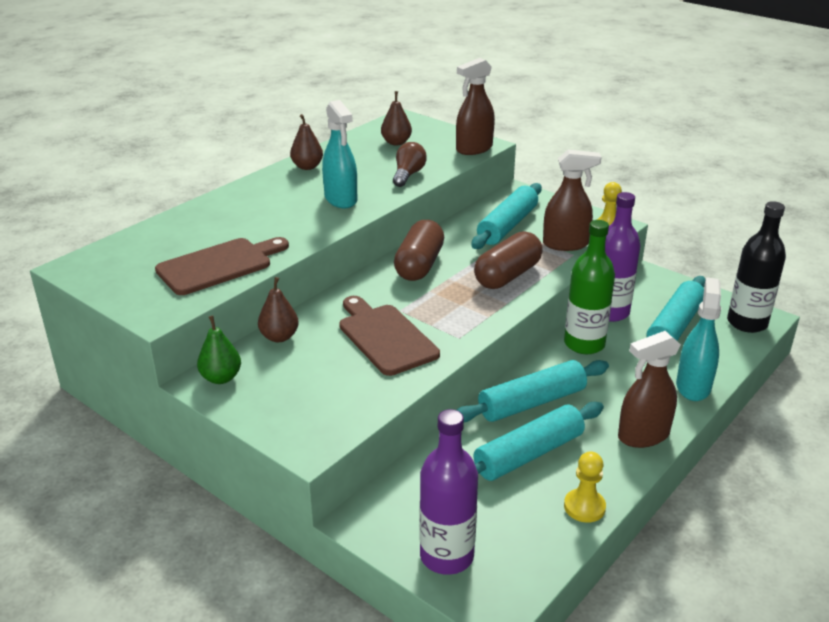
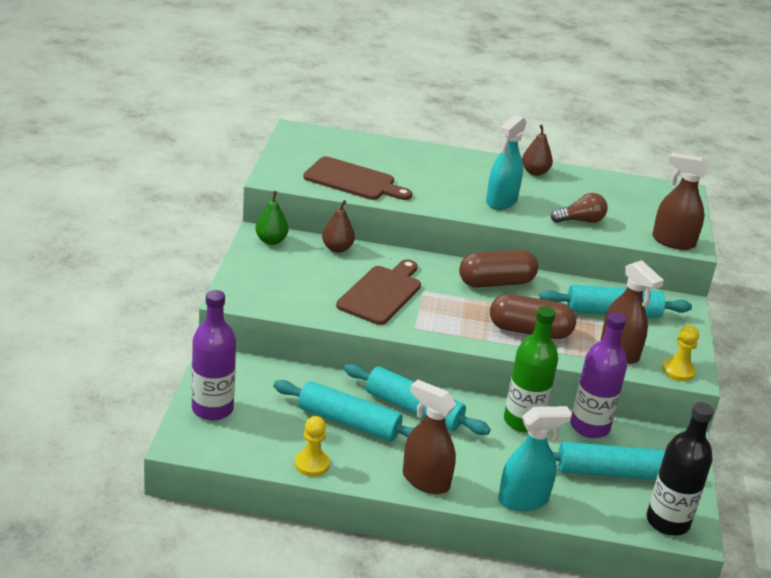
camera: 55 degrees right, 0 degrees up
(396, 142) = (631, 200): brown pear -> none

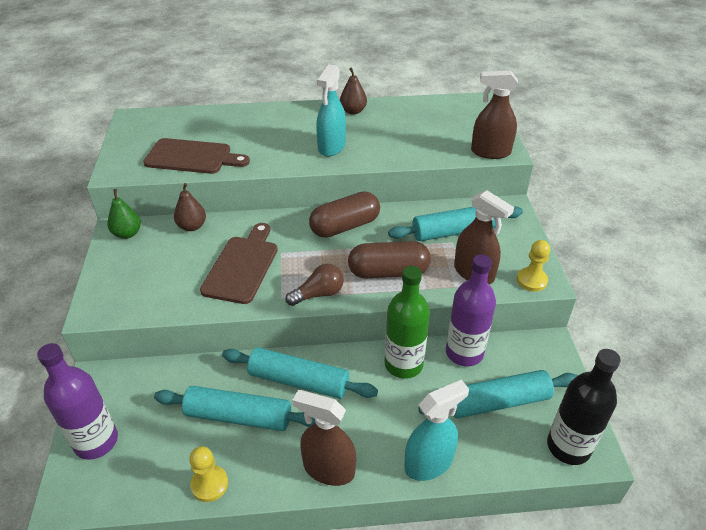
camera: 10 degrees left, 10 degrees up
(580, 221) = (405, 150): brown light bulb -> brown light bulb (318, 294)

